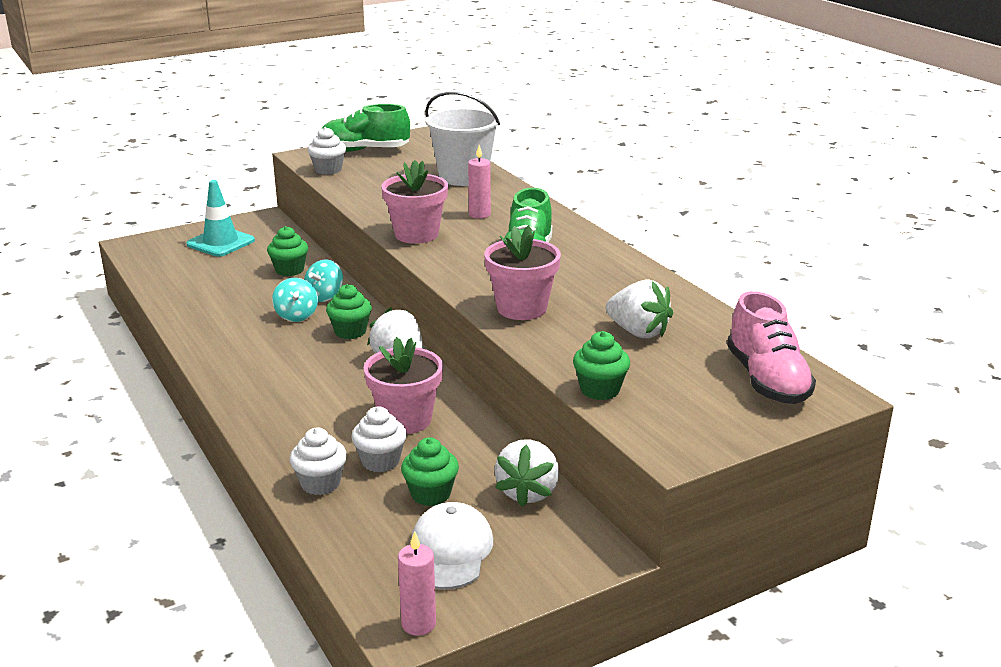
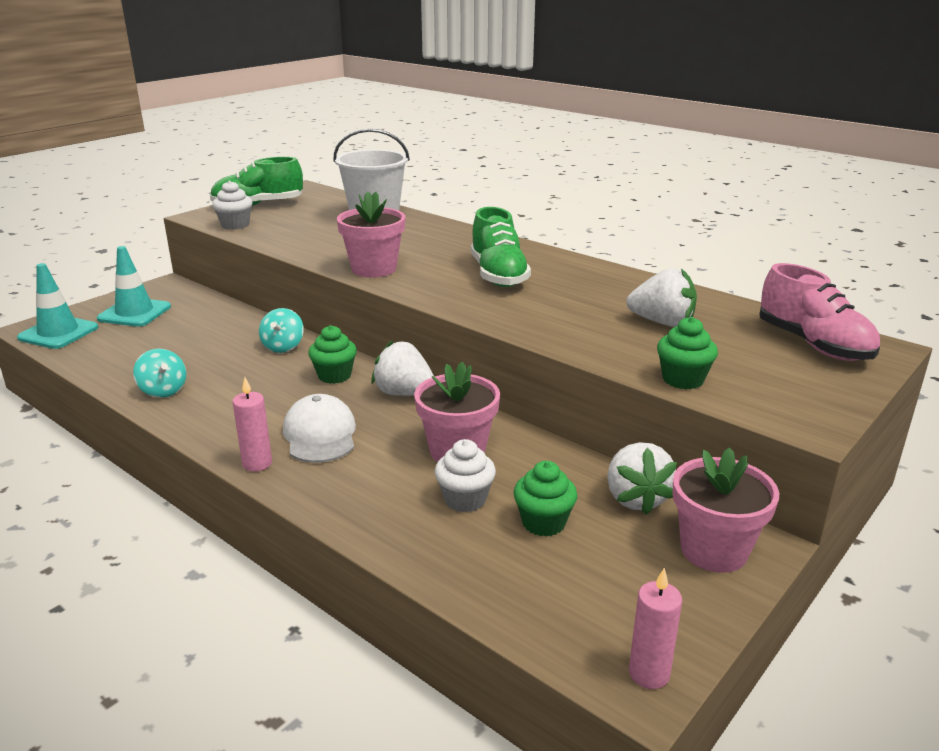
camera: 20 degrees left, 0 degrees up
(149, 252) = (58, 333): none -> turquoise traffic cone
(289, 270) = (228, 328): green cupcake -> none
(296, 316) = (266, 370): turquoise spinning top -> turquoise spinning top (163, 391)
(320, 483) = (419, 538): white cupcake -> none
(449, 551) = (612, 580): white cap -> white cap (320, 435)
(479, 214) = (419, 245): pink candle -> pink candle (257, 463)
(521, 308) = (536, 318): pink flower pot -> pink flower pot (714, 550)

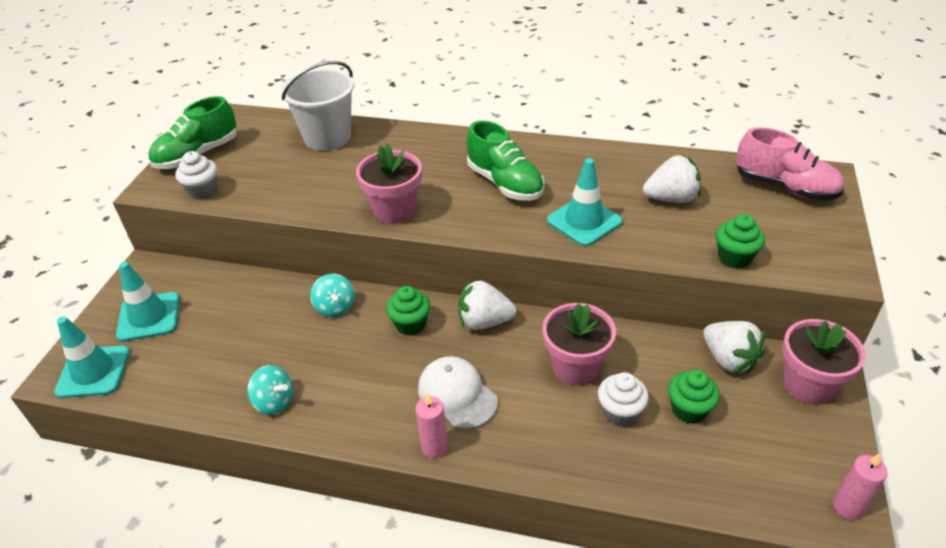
camera: 25 degrees left, 15 degrees up
(546, 316) = (584, 221): none -> turquoise traffic cone

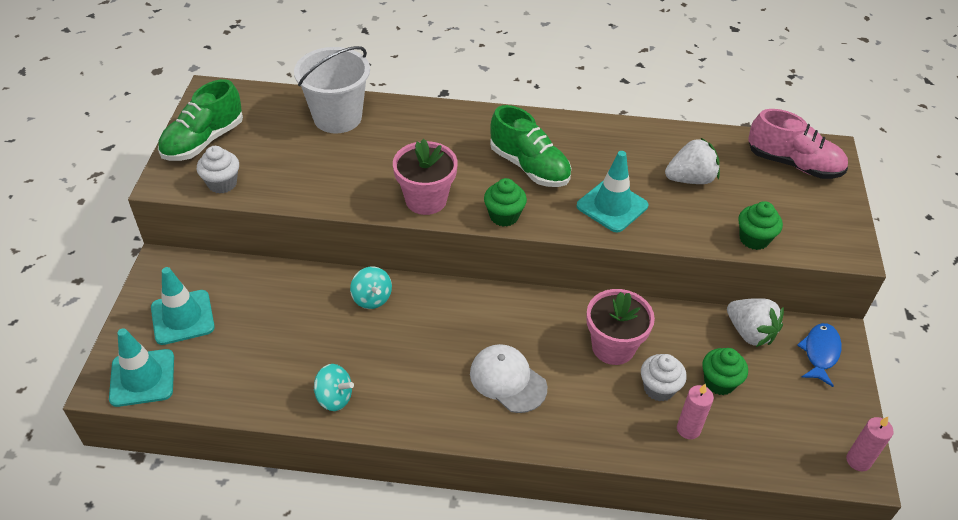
camera: 10 degrees left, 5 degrees up
(410, 324) = (450, 312): green cupcake -> green cupcake (504, 216)
(434, 447) = (496, 431): pink candle -> pink candle (688, 429)
(484, 322) = (521, 306): white strawberry -> none
(807, 385) = (820, 353): pink flower pot -> blue fish

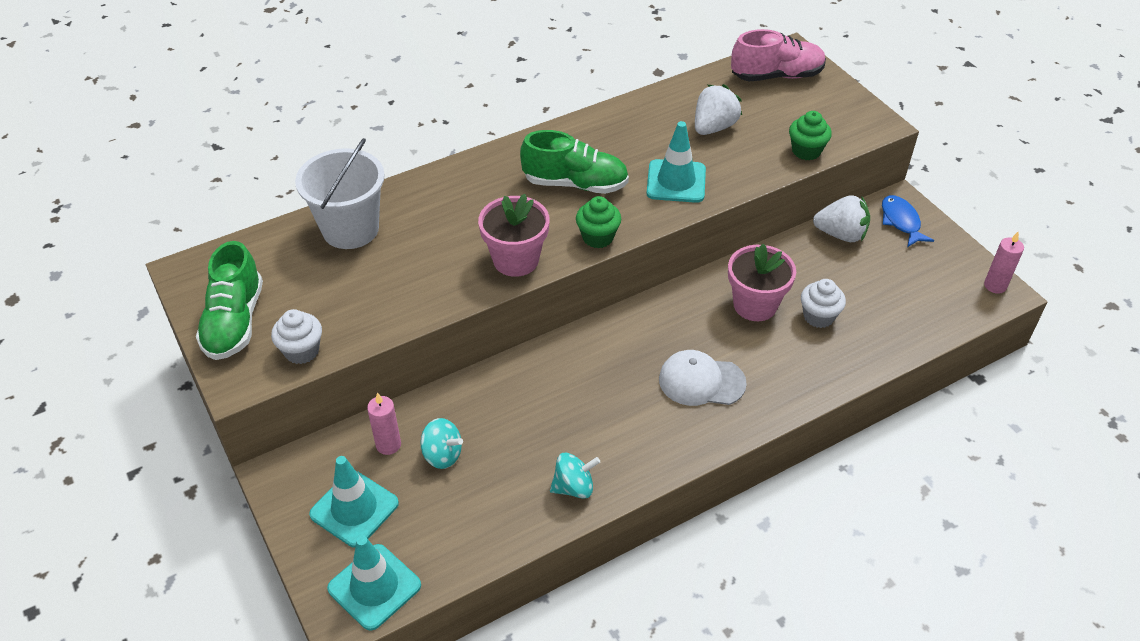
camera: 35 degrees left, 0 degrees up
(372, 298) = (518, 384): turquoise spinning top -> turquoise spinning top (442, 455)
(688, 429) = (867, 334): pink candle -> pink candle (388, 445)
(719, 382) = (855, 285): green cupcake -> none

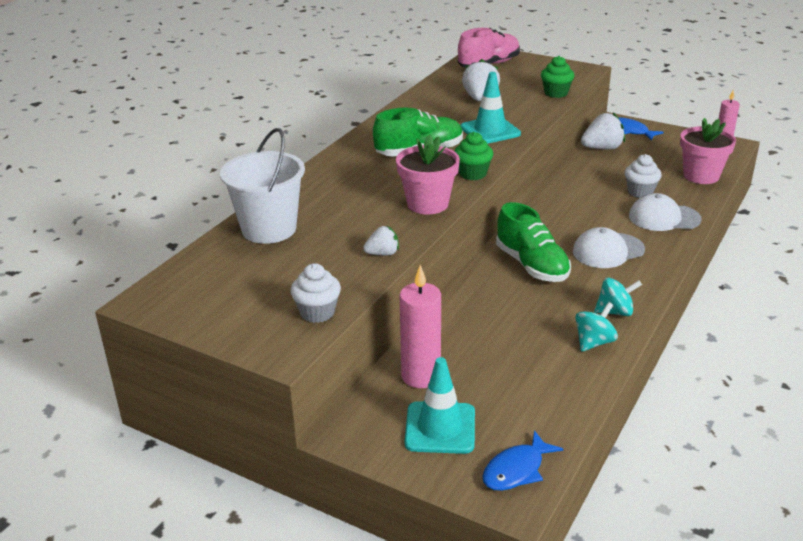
camera: 30 degrees left, 15 degrees down
(234, 322) = (232, 317): green shoe -> green shoe (531, 265)
(374, 587) = (516, 470): turquoise traffic cone -> blue fish
(388, 445) = (421, 376): pink candle -> pink candle, size x1.59
(417, 306) = (382, 254): none -> white strawberry
(442, 455) = (472, 364): turquoise spinning top -> turquoise spinning top (615, 312)
(755, 305) = (593, 200): pink flower pot -> pink flower pot (701, 176)
(807, 364) = (664, 218): none -> white cap

